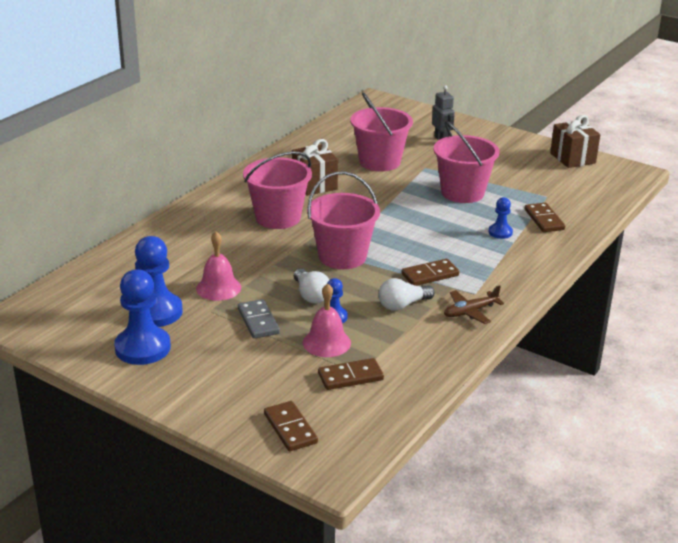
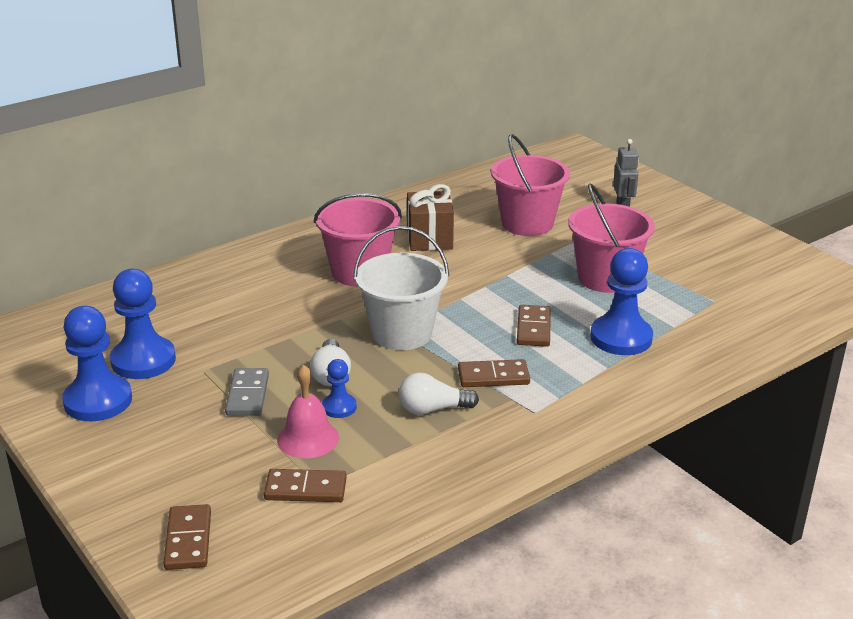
camera: 20 degrees right, 0 degrees up
(218, 288) = (232, 345): pink bell -> none
(342, 256) = (401, 333): pink bucket -> white bucket
(470, 312) = (512, 435): brown plane -> none
(500, 232) = (621, 338): blue pawn -> blue pawn, size x1.94
(544, 220) = (690, 331): brown domino -> brown domino (533, 328)
(572, 158) = (782, 256): brown gift -> none

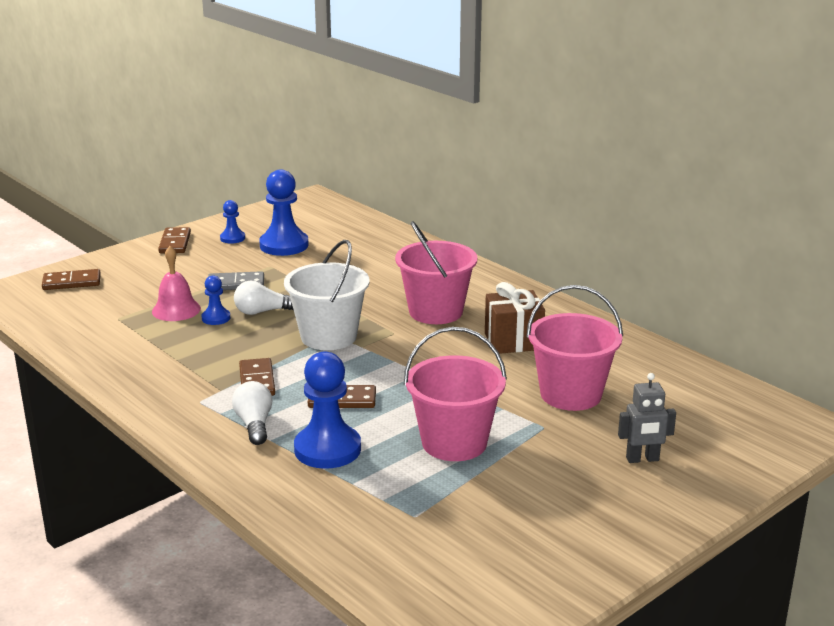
camera: 85 degrees right, 5 degrees down
(98, 401) = (232, 238): blue pawn -> blue pawn, size x0.52
(305, 489) = (115, 314): brown domino -> brown domino (175, 243)
(433, 409) = (209, 355): white light bulb -> white light bulb (254, 424)

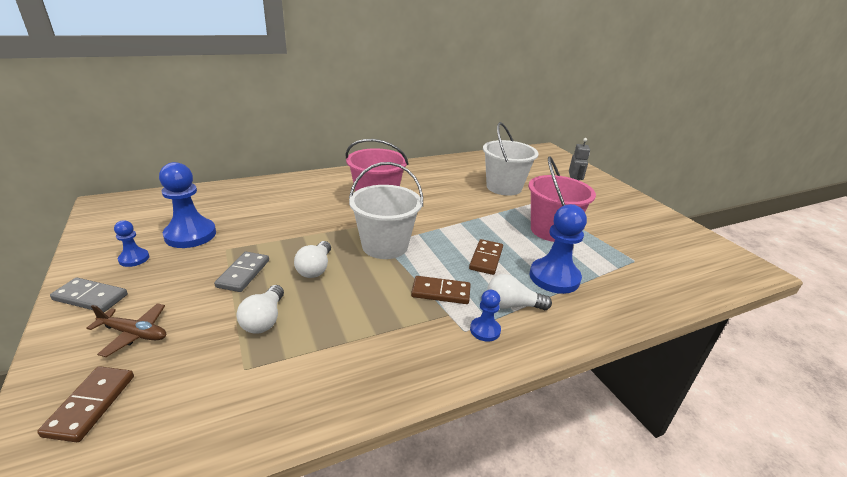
camera: 75 degrees left, 5 degrees up
(141, 271) = (134, 334): none -> brown plane
(175, 243) = (90, 297): brown domino -> grey domino
(176, 310) = (264, 319): pink bell -> white light bulb
(216, 318) = (306, 296): blue pawn -> blue pawn (485, 330)
(513, 341) = (434, 187): brown gift -> none
(570, 394) = (504, 187): pink bucket -> white bucket

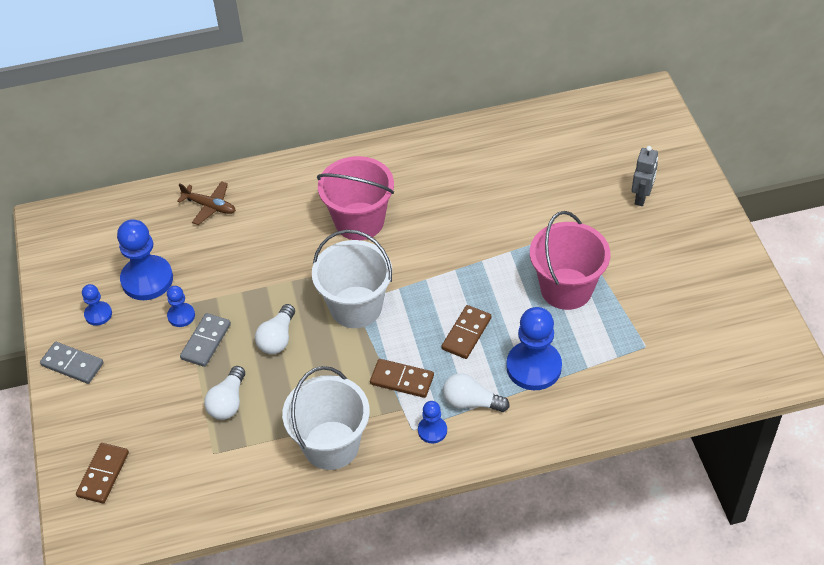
camera: 15 degrees right, 20 degrees up
(134, 334) = (119, 409): brown plane -> brown plane (210, 206)
(220, 257) = (181, 316): none -> blue pawn
(504, 187) = (539, 196): white bucket -> white bucket (331, 445)

